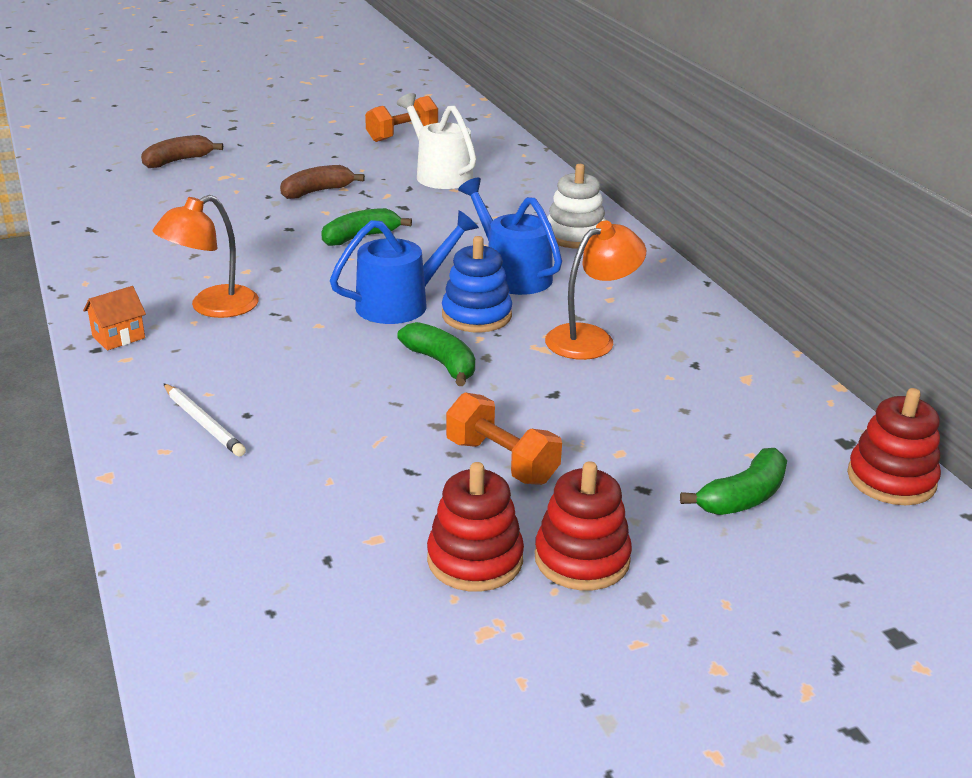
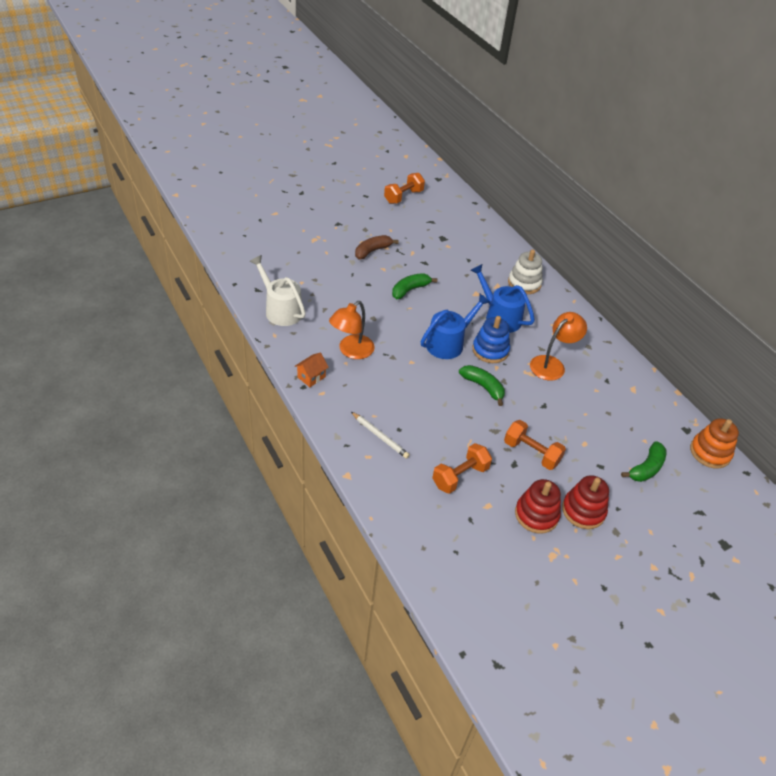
camera: 10 degrees left, 15 degrees up
(178, 161) = (282, 226): brown banana -> none
(336, 490) = (460, 476): none -> orange dumbbell
(440, 174) = (436, 233): white watering can -> white watering can (281, 310)
(891, 479) = (710, 452): red stacking toy -> orange stacking toy

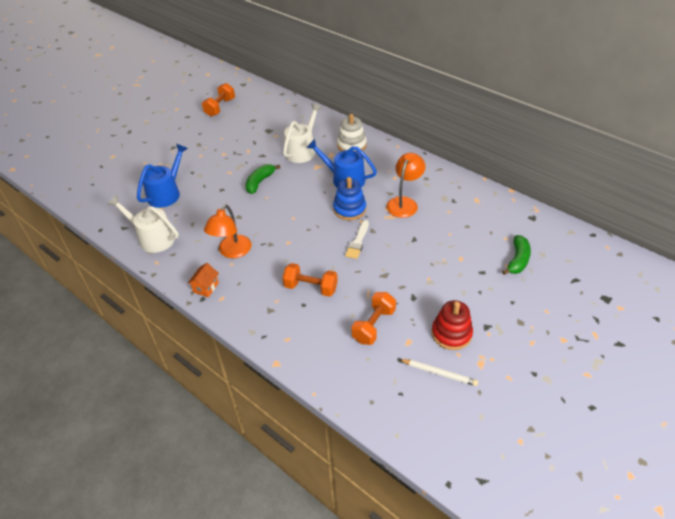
camera: 15 degrees left, 0 degrees up
(372, 251) = (213, 160): brown banana -> none
(380, 436) = (290, 317): white pencil -> white pencil (439, 373)
(448, 343) = (312, 215): blue watering can -> blue watering can (166, 193)
(469, 271) = (302, 150): none -> white watering can
(483, 387) = (358, 242): green banana -> white brush
(531, 453) = (422, 282): orange dumbbell -> orange dumbbell (311, 287)
(583, 511) = (486, 315): red stacking toy -> none
(710, 452) = (558, 229): orange stacking toy -> none

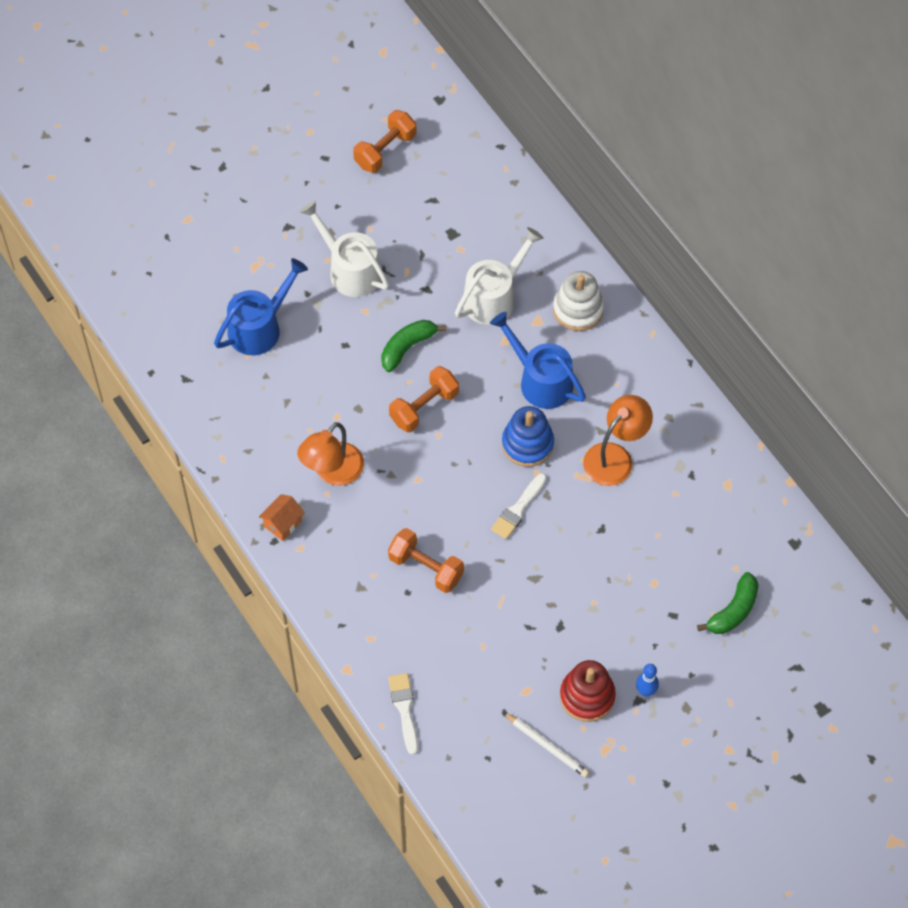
camera: 15 degrees right, 15 degrees up
(153, 238) = (225, 412): white watering can -> white watering can (350, 270)
(327, 378) = (404, 709): none -> white brush
(373, 325) = (490, 653): orange dumbbell -> orange dumbbell (424, 407)
(488, 319) = (646, 691): none -> blue bowling pin

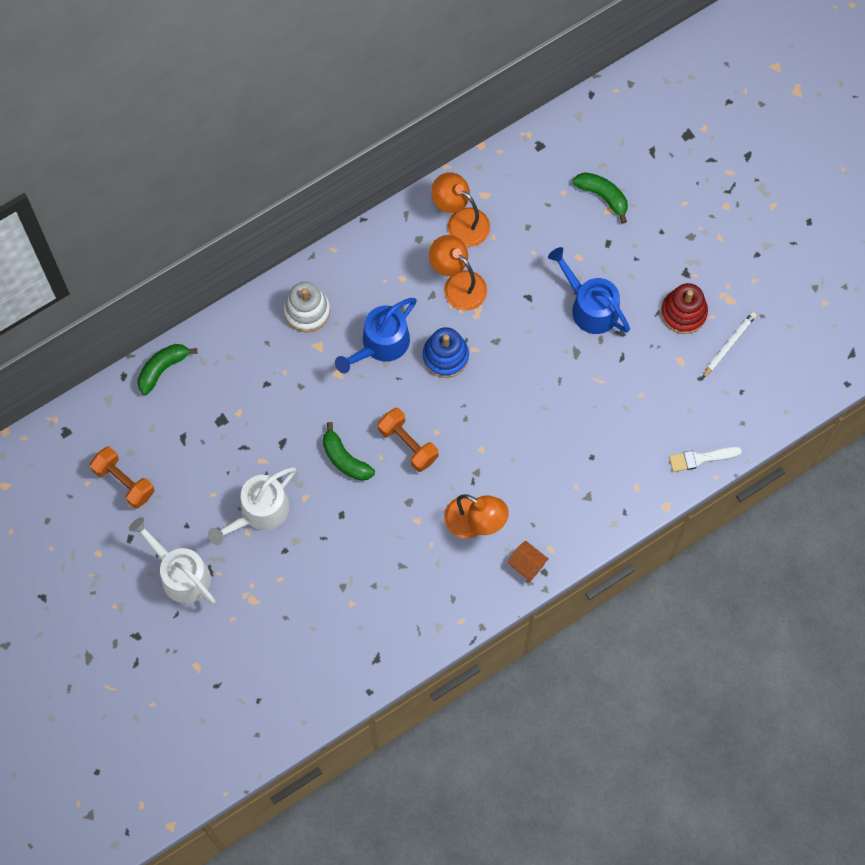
camera: 90 degrees left, 10 degrees up
(259, 327) = (321, 593): blue watering can -> blue watering can (590, 306)
(426, 568) = (568, 442): orange dumbbell -> none
(494, 297) = (292, 383): white watering can -> white watering can (181, 574)
(509, 180) = (162, 369): none -> green banana
(518, 509) = (510, 365): white brush -> none
(646, 691) = (677, 267): blue bowling pin -> none
(692, 460) = (460, 221): none -> orange lamp

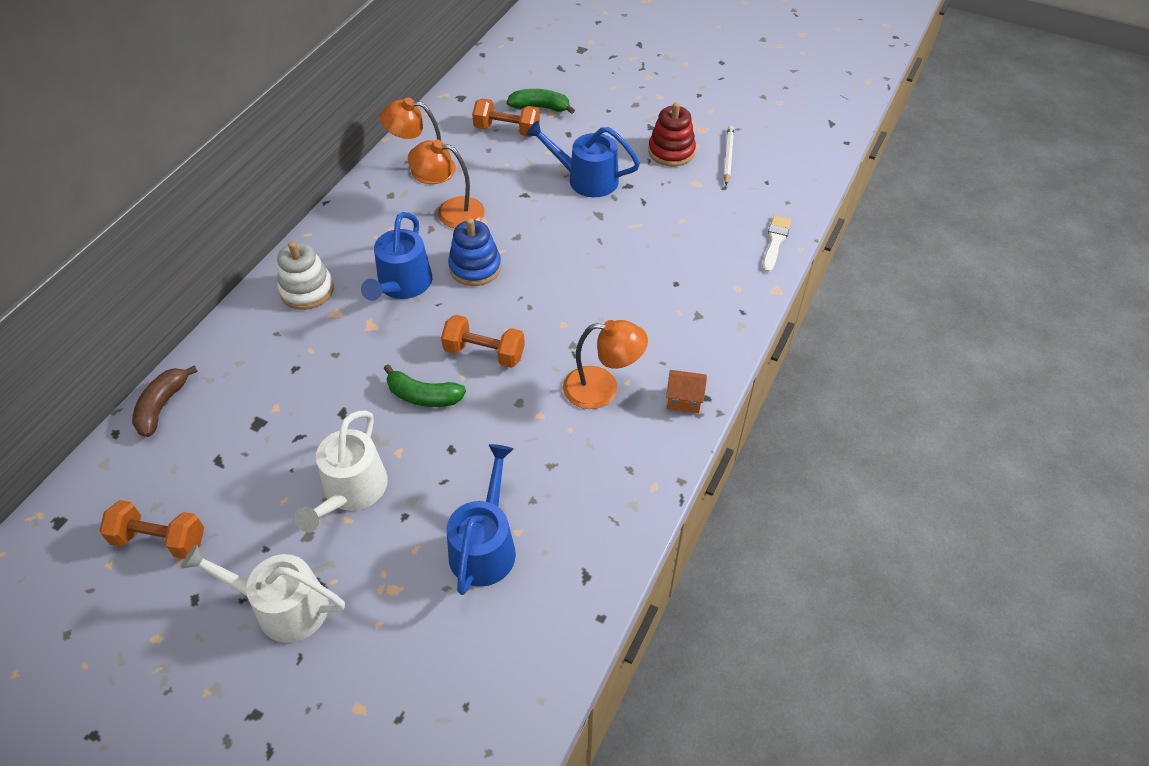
camera: 30 degrees left, 20 degrees down
(162, 369) = (162, 406): green banana -> brown banana
(325, 602) = (485, 546): none -> blue watering can
(557, 210) = (507, 130): none -> orange dumbbell
(701, 458) = (775, 241): white brush -> white brush turned 150 degrees clockwise

